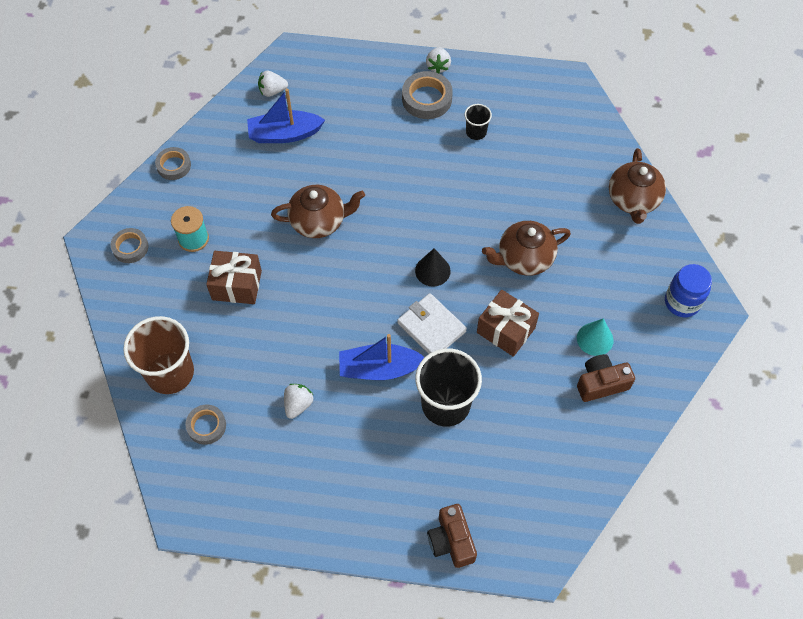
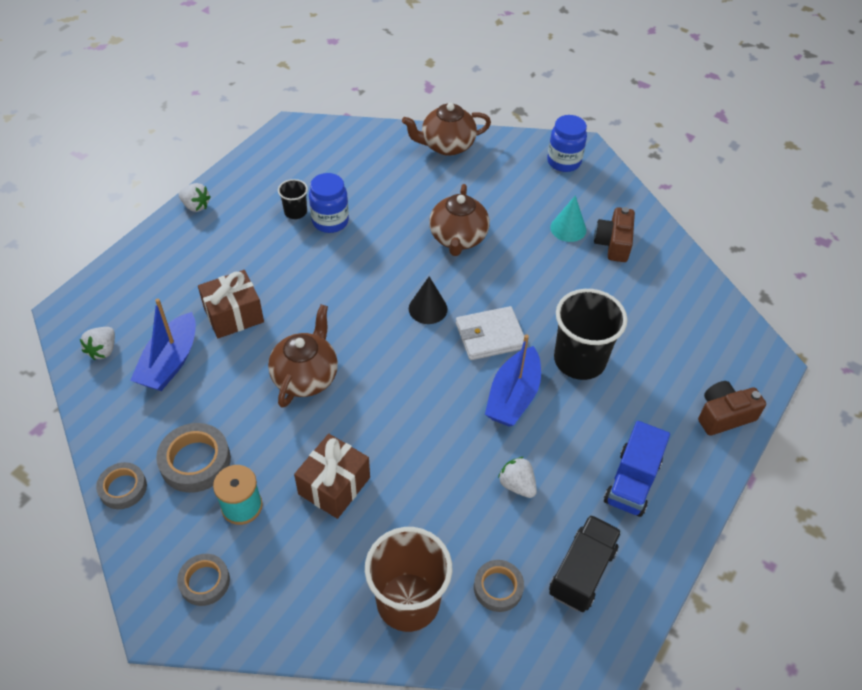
camera: 65 degrees left, 10 degrees down
(245, 478) = (582, 572): none -> black truck
(343, 487) = (632, 482): none -> blue truck
(427, 99) = (227, 230): grey tape -> grey tape (195, 461)
(451, 541) = (724, 415): brown camera -> brown camera turned 150 degrees clockwise
(482, 160) = (330, 221): none -> blue jar
(505, 330) = (525, 283): brown gift -> brown gift (234, 315)
(633, 200) = (446, 146): brown teapot -> brown teapot turned 135 degrees clockwise

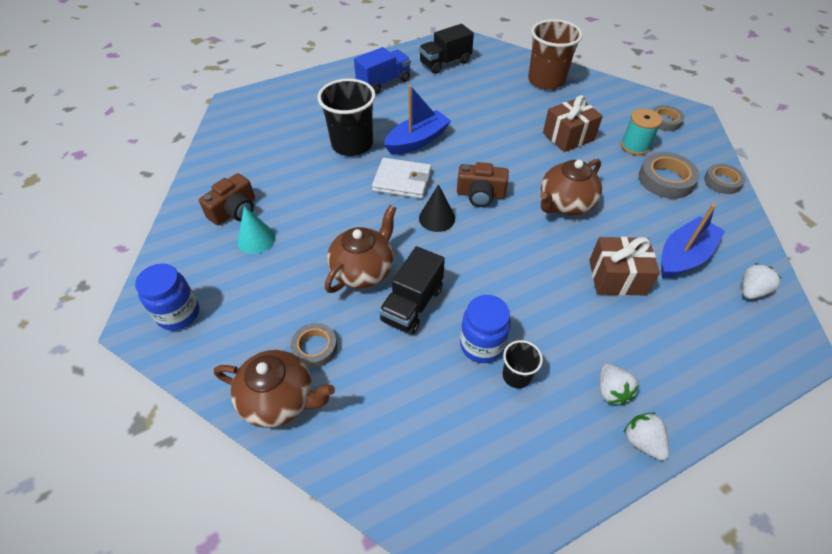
camera: 150 degrees left, 0 degrees up
(400, 229) = (412, 304): none -> black truck
(498, 588) = (494, 71): grey tape -> grey tape (315, 347)
(517, 485) = (451, 101): white strawberry -> white strawberry (611, 391)
(724, 415) = (296, 89): brown camera -> brown camera (480, 194)

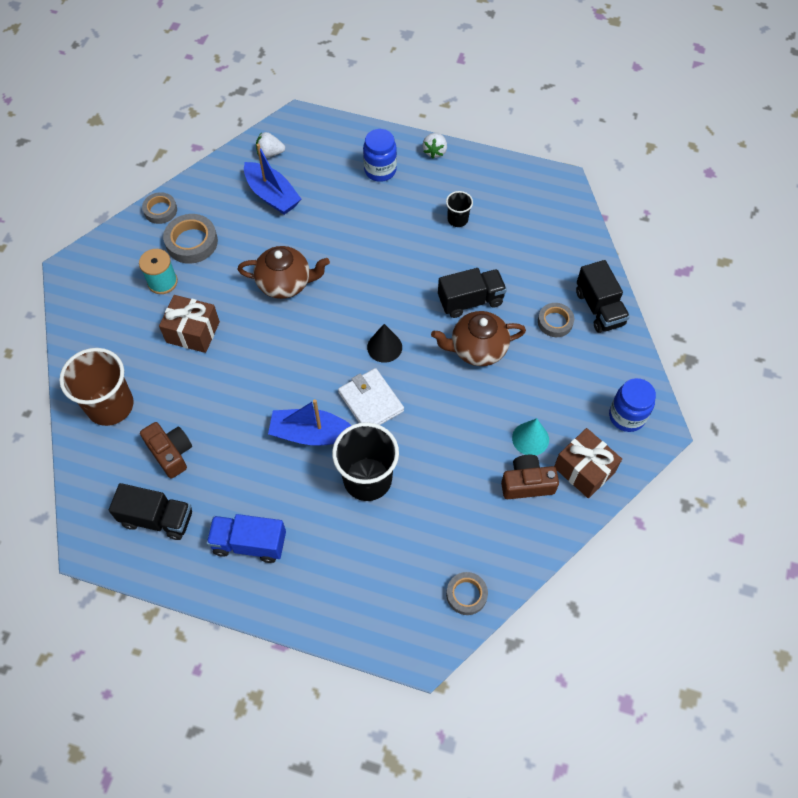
camera: 135 degrees left, 10 degrees up
(280, 400) = (599, 308): brown teapot -> black truck
(480, 194) = (330, 339): brown camera -> brown camera (170, 453)
(481, 345) = (457, 247): blue jar -> blue jar (380, 170)
(611, 391) = (419, 177): white strawberry -> none
(617, 277) = (329, 217): brown gift -> brown gift (584, 470)
(665, 121) = (102, 281): grey tape -> grey tape (466, 594)
(683, 256) = (272, 195): blue boat -> blue boat turned 135 degrees counterclockwise

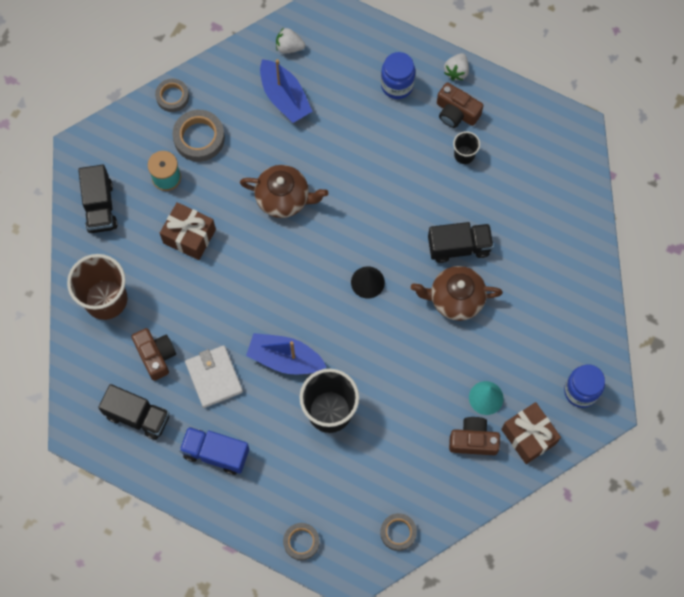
camera: 10 degrees right, 10 degrees up
(371, 402) = (345, 336): white wallet -> white wallet (214, 377)
(442, 185) = (456, 112): none -> brown camera
(555, 322) = (536, 283): grey tape -> grey tape (301, 542)
(599, 308) = (582, 275): black truck -> black truck (100, 207)

